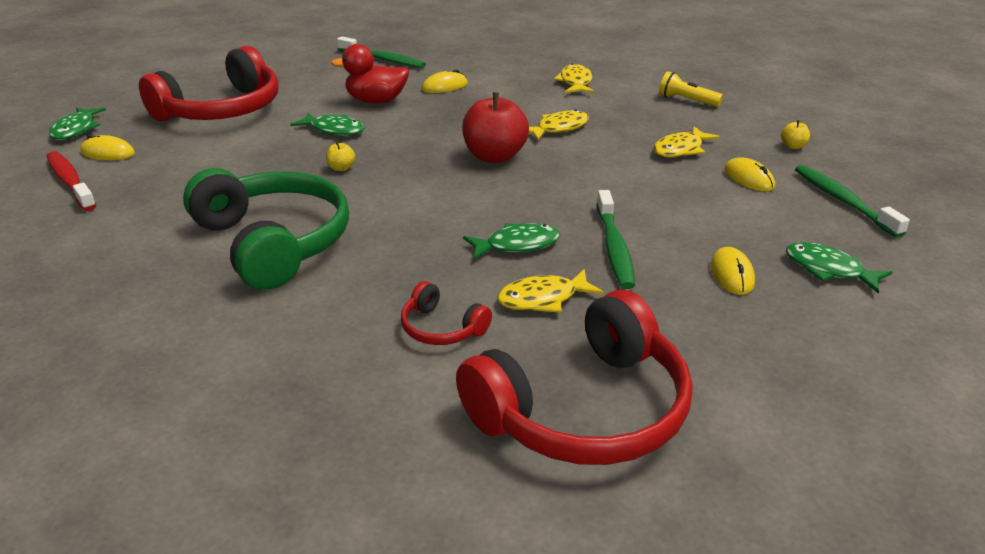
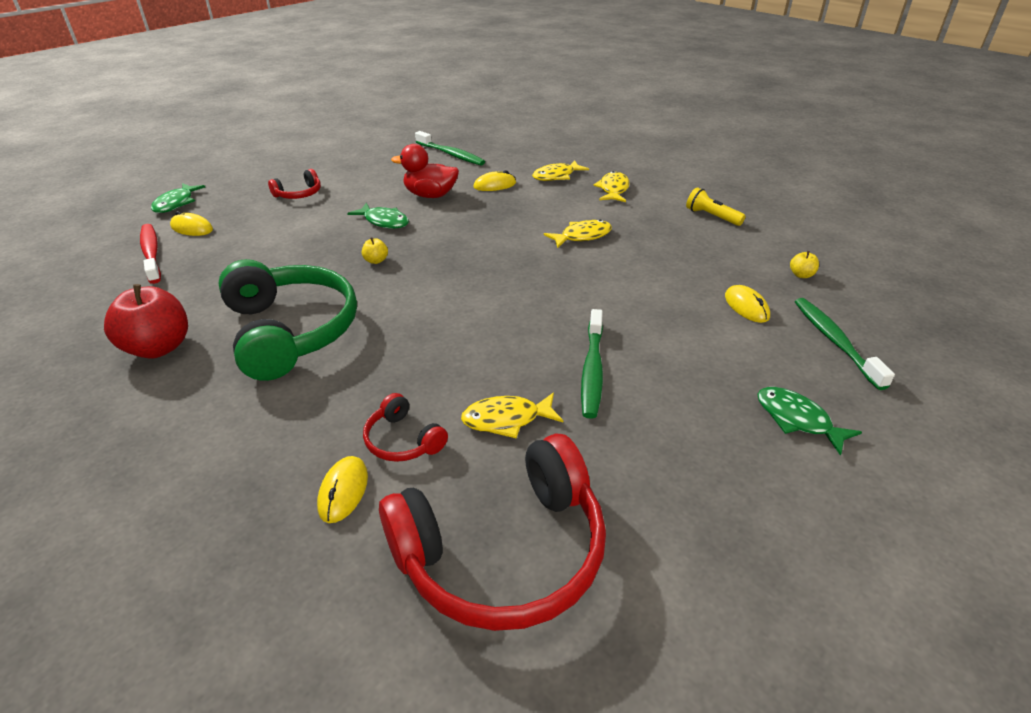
camera: 10 degrees right, 5 degrees up
(222, 110) = (299, 194): red headphones -> red headphones, size x0.45
(494, 156) = (514, 261): red apple -> red apple (159, 347)
(517, 245) = (502, 357): green fish -> none
(681, 149) = (689, 269): yellow fish -> yellow fish (556, 176)
(732, 274) = (697, 413): yellow mouse -> yellow mouse (343, 491)

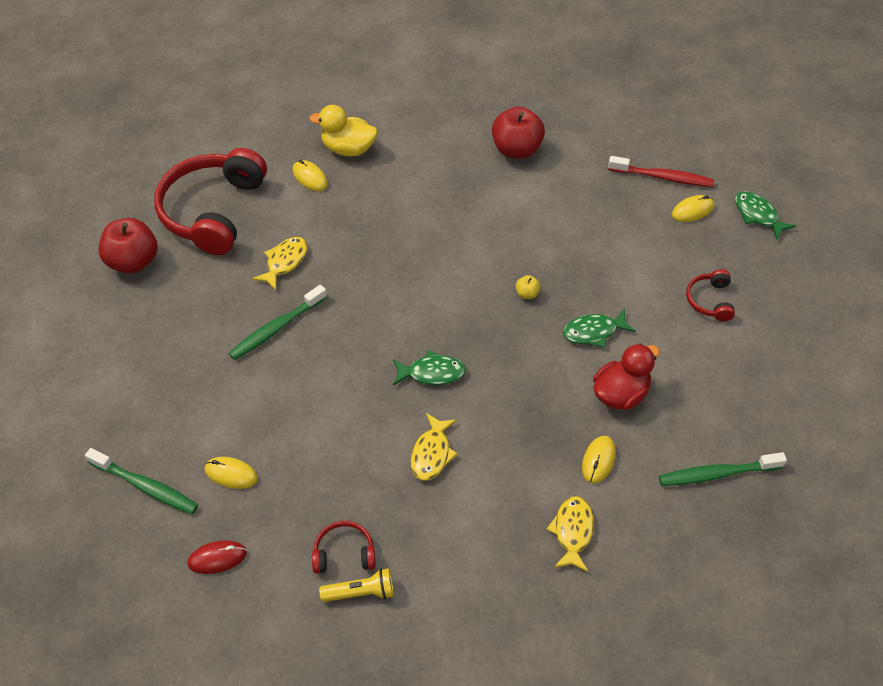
camera: 130 degrees right, 15 degrees up
(251, 488) = (348, 149): none -> yellow duck
(291, 331) = (474, 211): green headphones -> none
(402, 440) = (318, 213): red headphones -> red headphones (344, 553)
(592, 370) = (276, 328): green toothbrush -> green toothbrush turned 90 degrees counterclockwise
(613, 189) = (494, 558): yellow fish -> none
(681, 569) = (133, 261): none -> red apple
(797, 420) = (131, 389): green fish -> green fish (432, 373)
(801, 275) = (217, 558): yellow apple -> red mouse

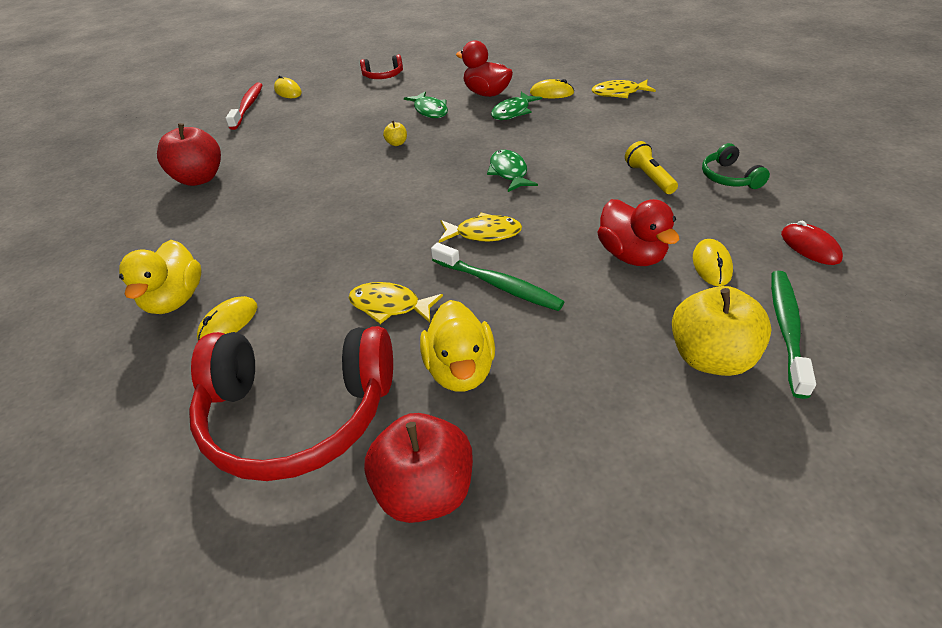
camera: 100 degrees left, 10 degrees down
(146, 427) = (710, 357): none -> yellow apple
(206, 291) = (460, 369): none -> yellow duck
(269, 424) = (631, 255): none -> red duck
(344, 553) = (729, 177): red headphones -> green headphones
(360, 592) = (754, 162): yellow flashlight -> yellow flashlight (649, 178)
(432, 453) = (595, 156): yellow fish -> yellow fish (484, 233)
(717, 474) = (535, 58): green toothbrush -> none
(758, 215) = (292, 70): green fish -> green fish (513, 112)

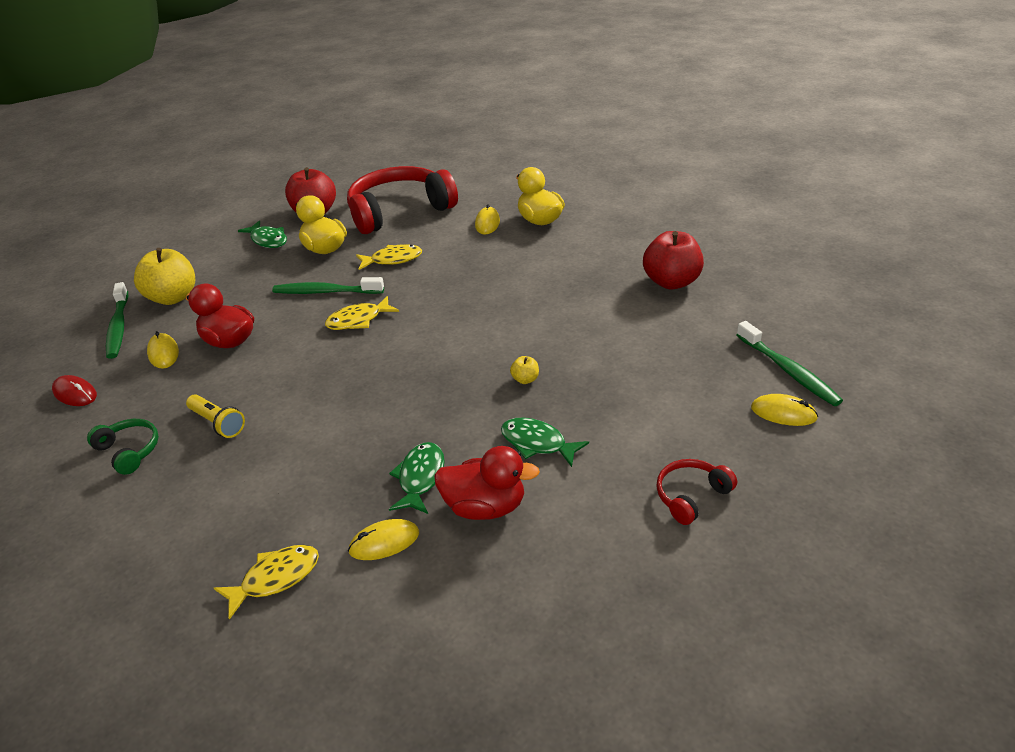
camera: 150 degrees right, 5 degrees down
(248, 106) = (788, 371): red toothbrush -> green toothbrush
(509, 172) = (370, 383): green fish -> green fish (268, 240)

